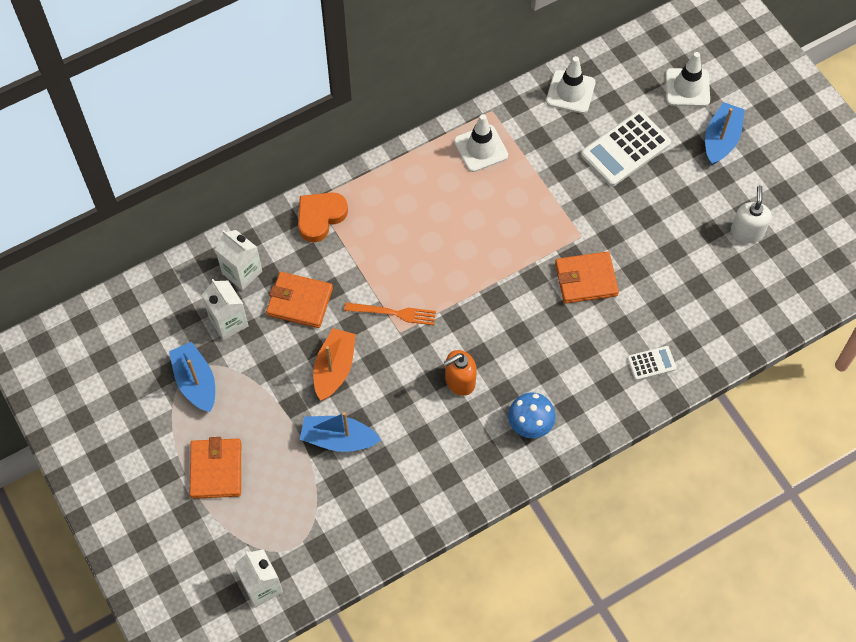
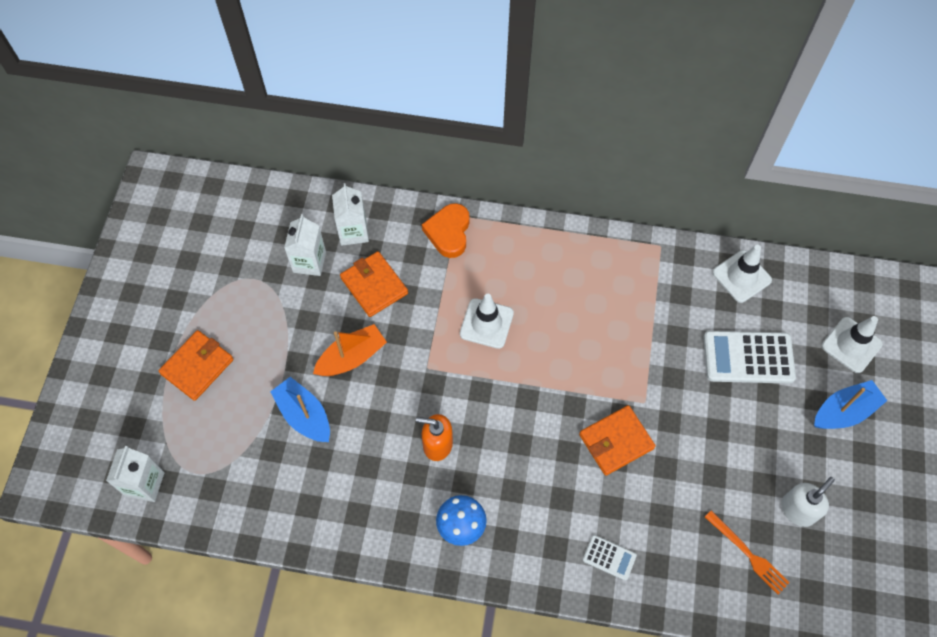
camera: 40 degrees right, 0 degrees up
(196, 382) = (245, 289): blue boat -> none
(320, 217) = (448, 232): orange heart -> orange heart turned 75 degrees counterclockwise
(393, 313) = (436, 349): orange fork -> orange fork (748, 554)
(481, 148) = (624, 269): white traffic cone -> white traffic cone (486, 323)
(586, 279) = (616, 441): orange wallet -> orange wallet turned 60 degrees counterclockwise

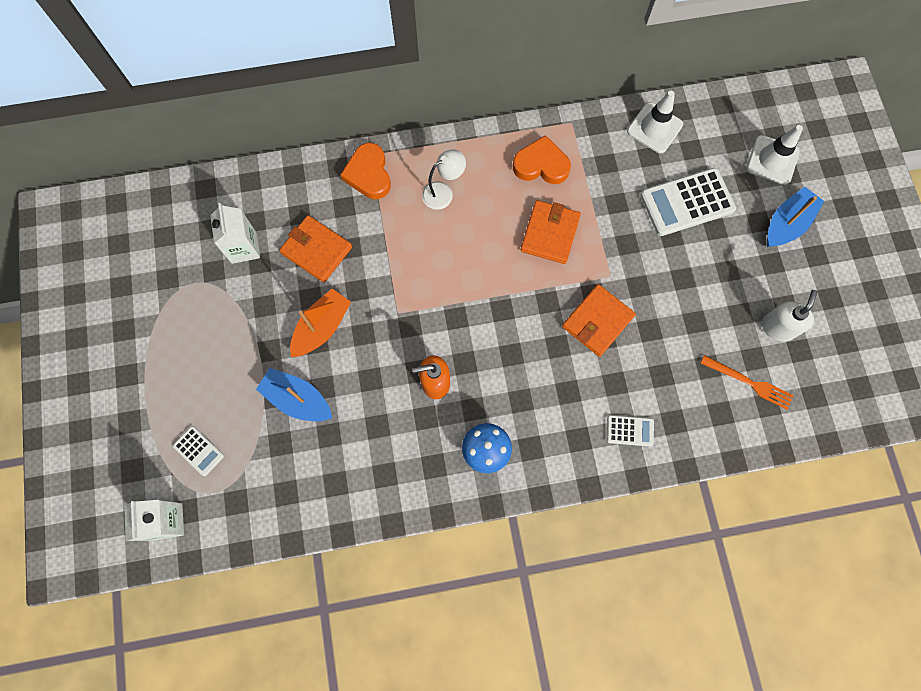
camera: 20 degrees left, 10 degrees up
(197, 366) = (173, 388): orange wallet -> orange wallet (549, 233)
(197, 430) = (199, 451): none -> white calculator
(353, 232) = (275, 204): white carton -> none
(486, 323) = (438, 251): white traffic cone -> none
(512, 271) = (443, 192): none -> white lamp
(616, 276) = (541, 165): none -> orange heart

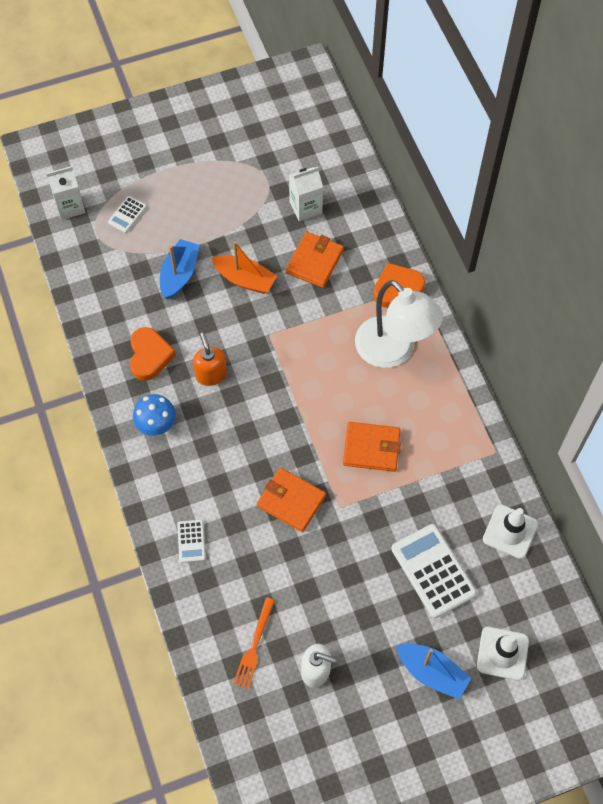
camera: 80 degrees right, 10 degrees down
(443, 192) = (393, 351): white lamp -> white lamp, size x2.03
(541, 165) = (442, 431): orange heart -> orange heart (149, 356)

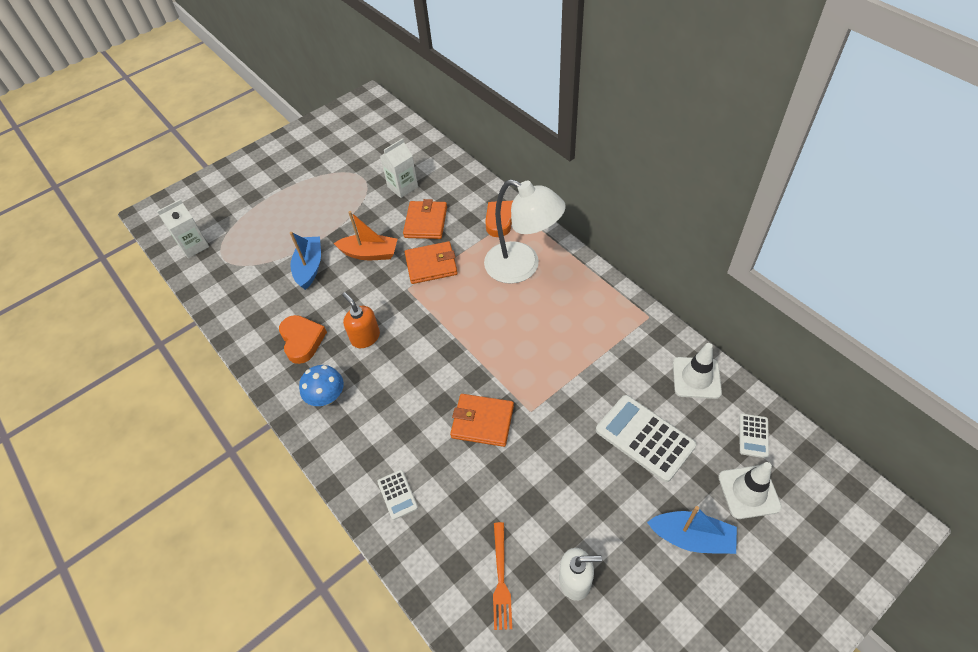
camera: 15 degrees left, 10 degrees down
(127, 215) = (248, 237): white calculator -> white calculator (753, 436)
(371, 448) = (538, 350): orange wallet -> orange wallet (431, 265)

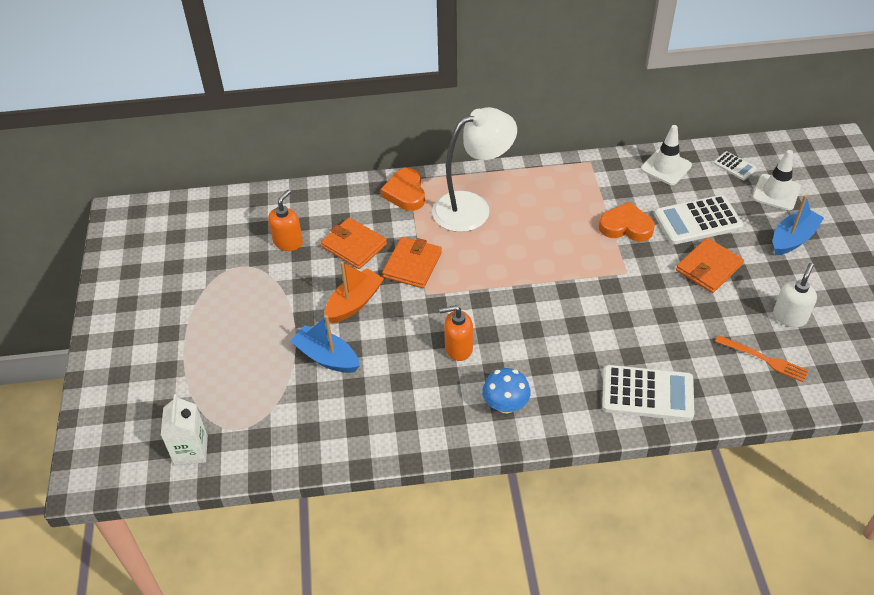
camera: 60 degrees left, 5 degrees down
(302, 340) = (420, 399): orange heart -> orange heart (626, 226)
(397, 494) = (647, 393): white calculator -> white calculator, size x1.98
(402, 187) = (288, 242): white carton -> orange soap dispenser
(482, 422) = (615, 306): orange wallet -> orange wallet (708, 268)

